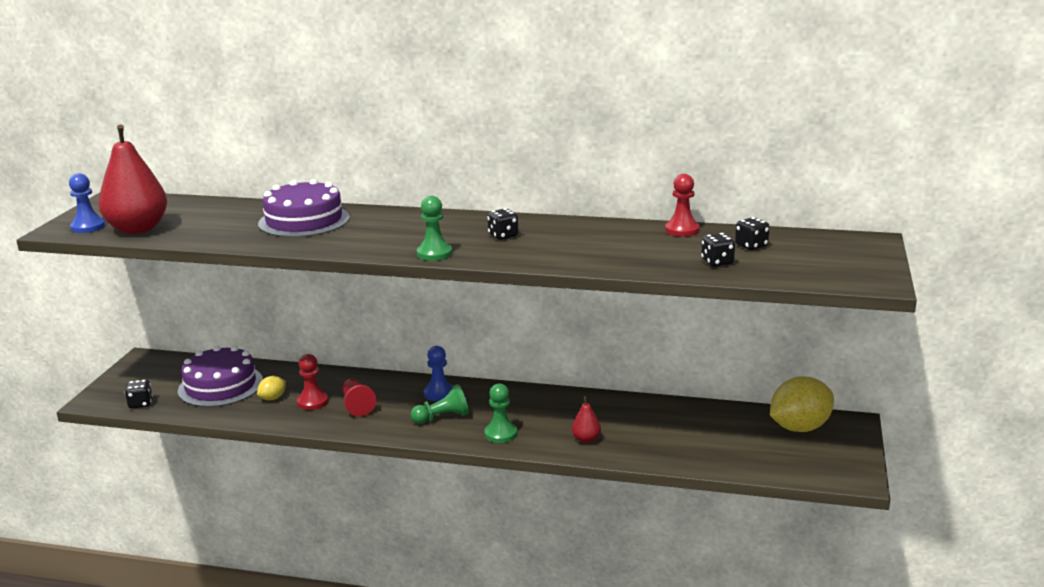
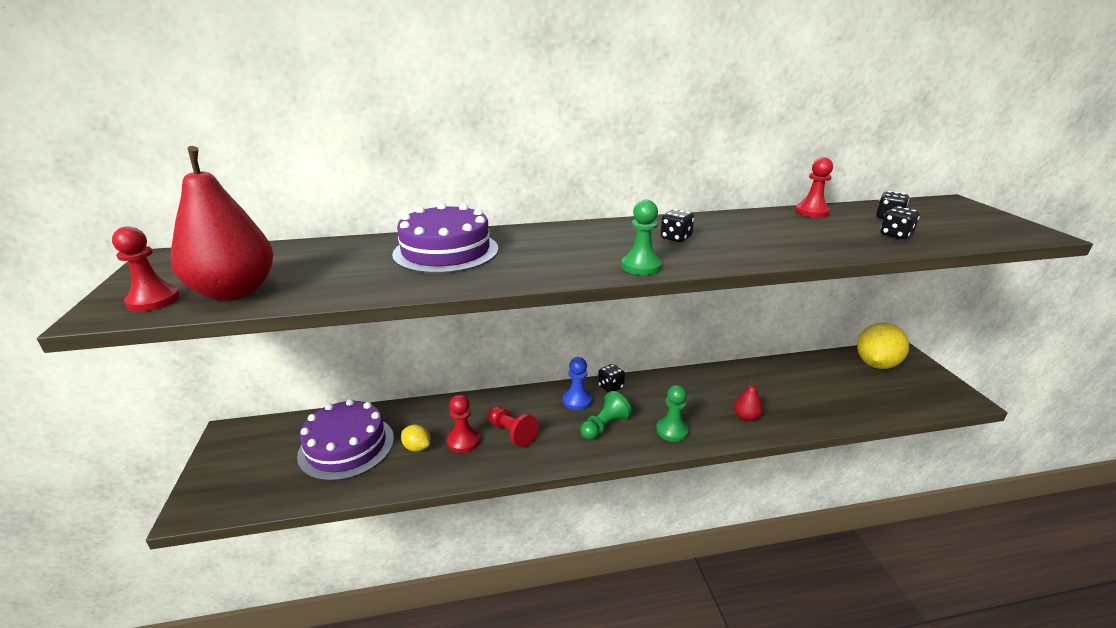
camera: 25 degrees left, 5 degrees up
(88, 227) = (153, 300): blue pawn -> red pawn
(140, 404) = (261, 496): black dice -> black dice (610, 387)
(273, 398) = (417, 447): yellow lemon -> yellow lemon turned 75 degrees counterclockwise

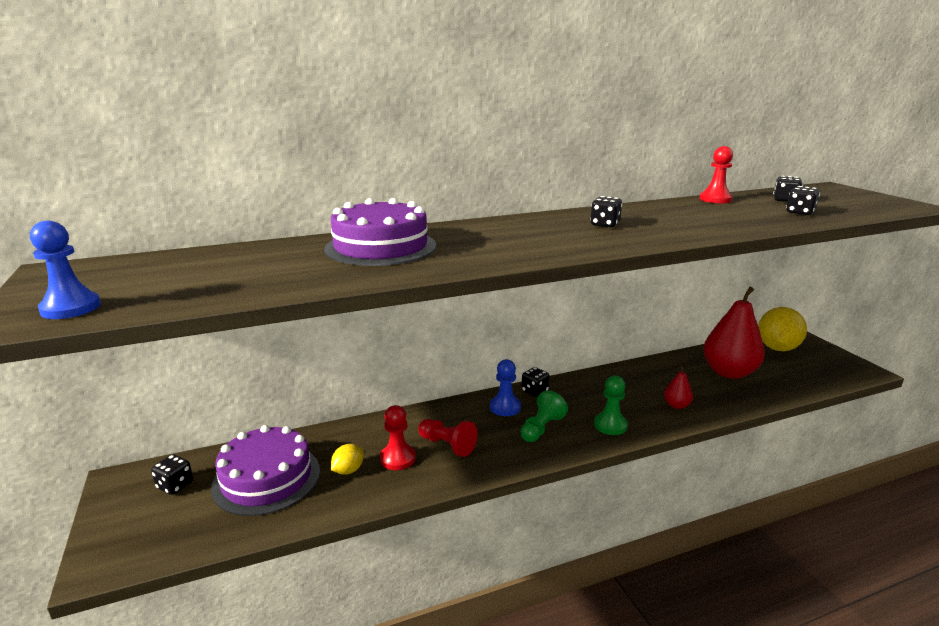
camera: 10 degrees left, 5 degrees down
(153, 300) = (71, 308): red pawn -> blue pawn
(234, 292) = (165, 294): red pear -> red pear (729, 372)
(271, 443) = (175, 485): none -> black dice
(417, 447) = (348, 470): yellow lemon -> yellow lemon turned 75 degrees counterclockwise
(641, 266) = (587, 248): green pawn -> none

